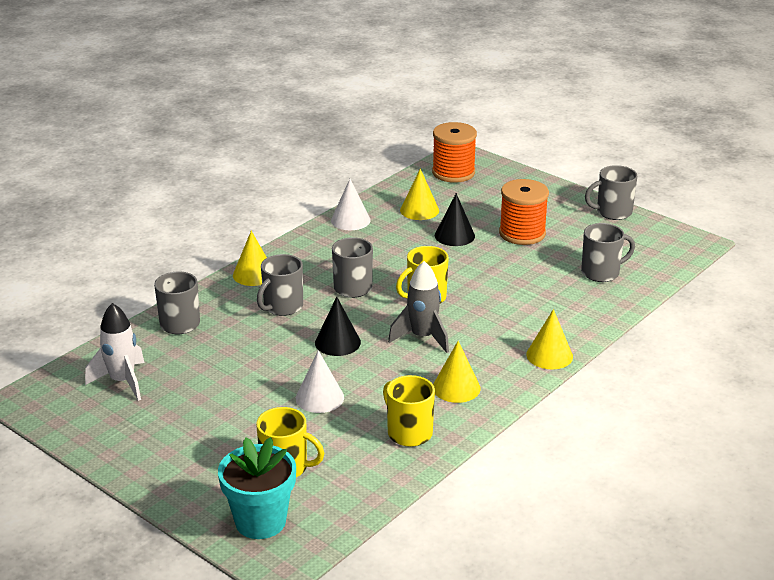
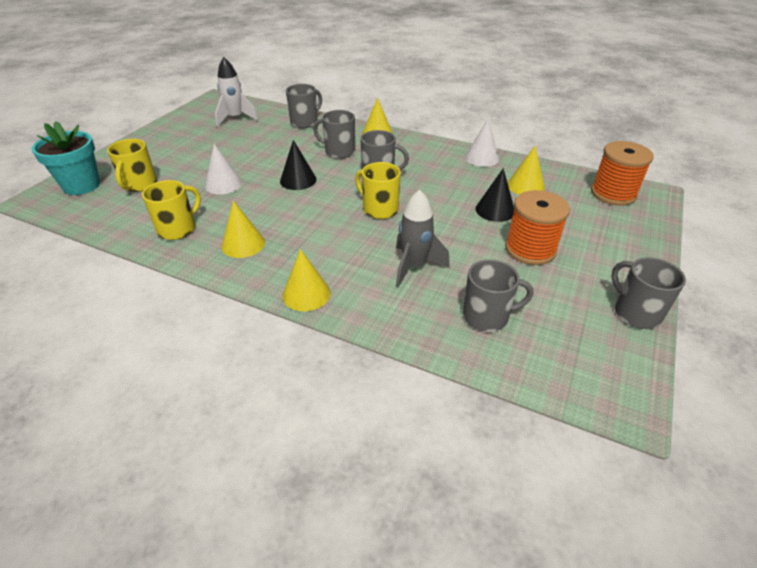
camera: 75 degrees right, 10 degrees up
(422, 337) = (316, 216): grey rocket -> grey rocket (414, 266)
(601, 273) = (487, 316): grey mug -> grey mug turned 60 degrees counterclockwise

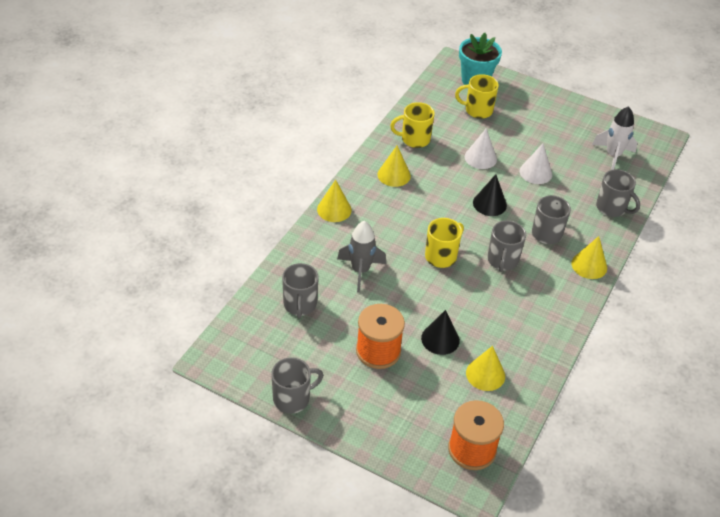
camera: 90 degrees right, 5 degrees up
(178, 229) = (414, 139): yellow mug -> yellow mug turned 135 degrees clockwise
(482, 158) = (544, 349): white cone -> white cone (535, 172)

